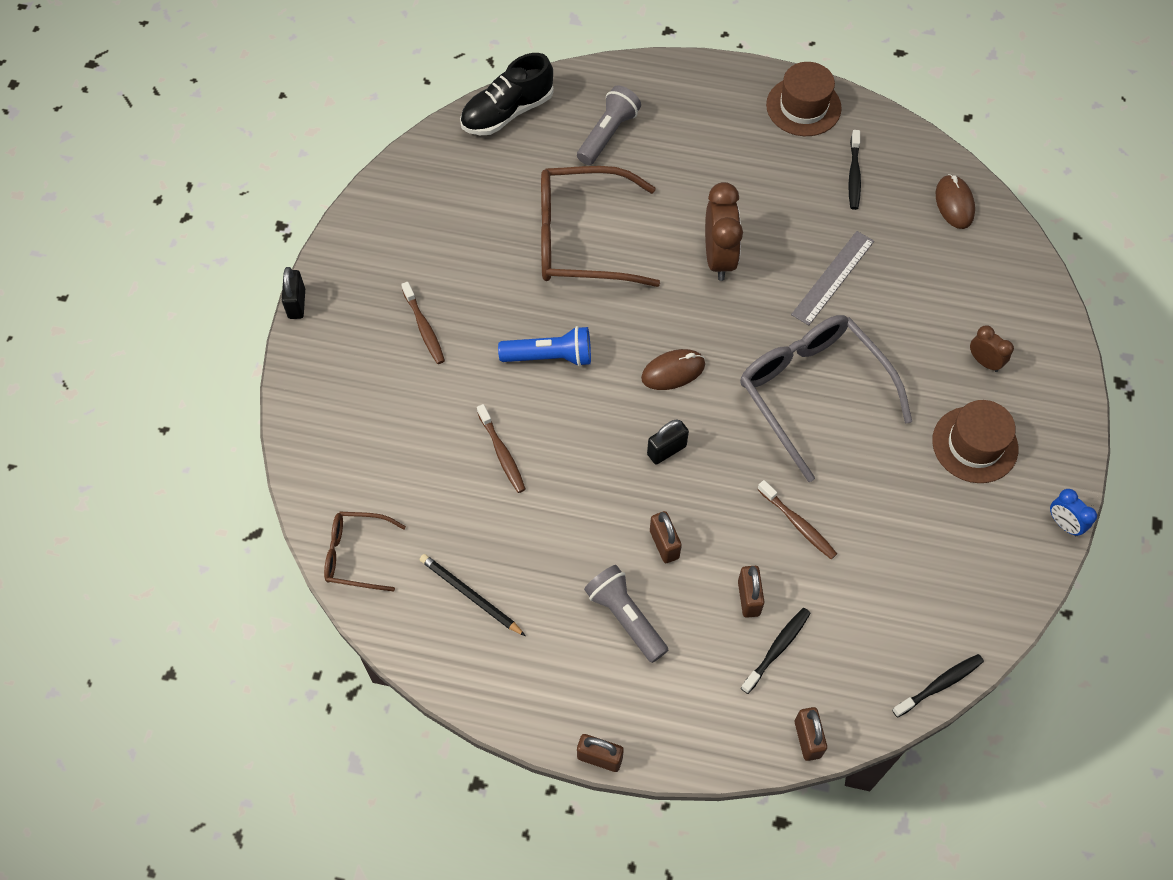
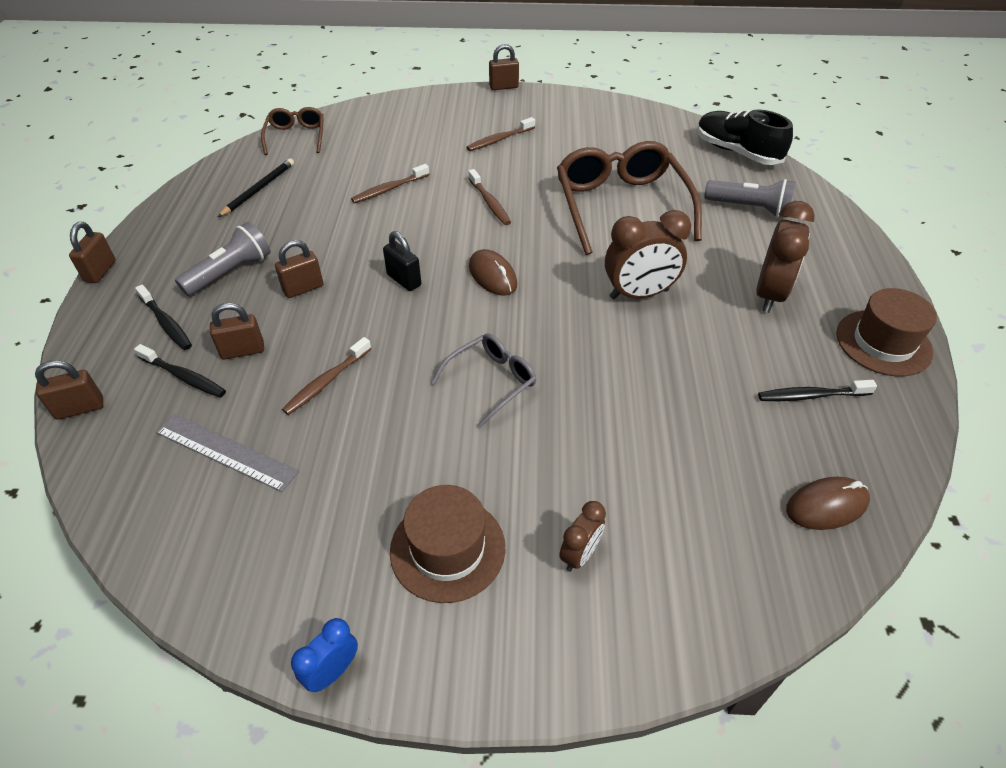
camera: 80 degrees right, 15 degrees down
(296, 304) = (503, 87): black padlock -> brown padlock
(550, 356) = (489, 202): blue flashlight -> brown toothbrush
(735, 161) = (769, 295): none -> brown clock
(813, 393) = (491, 381): grey glasses -> grey glasses, size x0.53
(833, 277) = (652, 387): grey ruler -> grey ruler (226, 451)
(939, 685) = (115, 525): black toothbrush -> black toothbrush (166, 323)

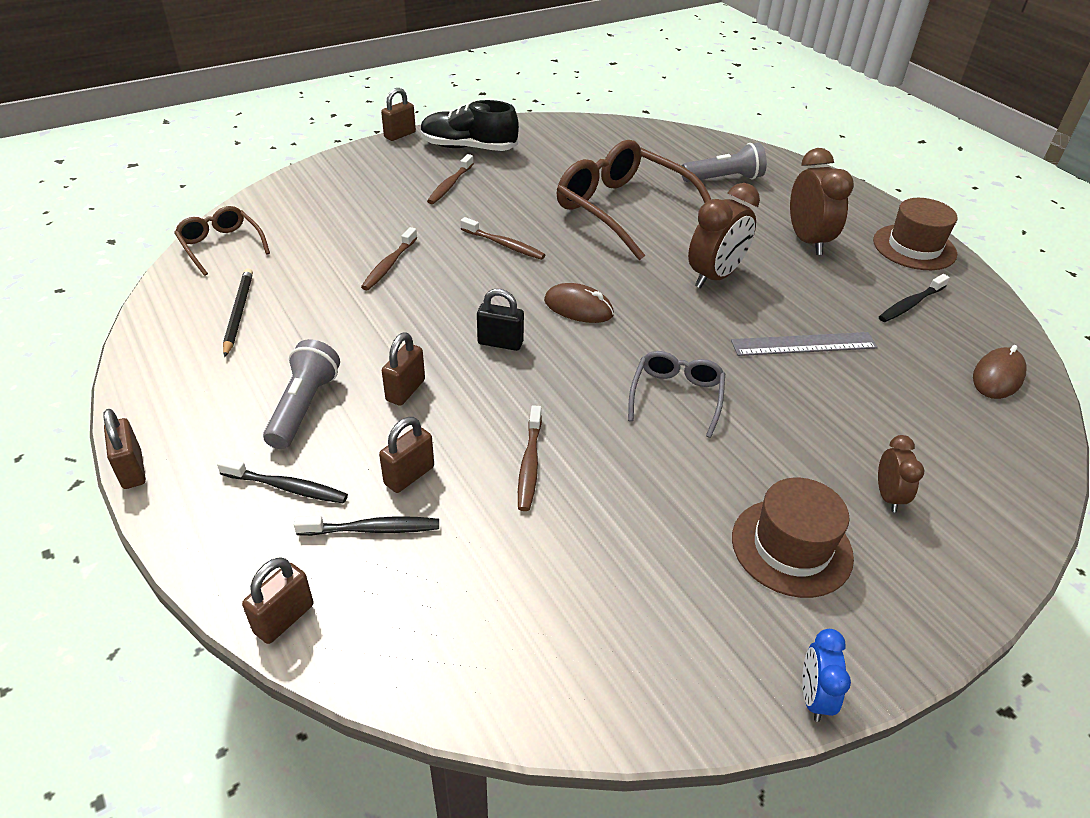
camera: 35 degrees left, 5 degrees down
(226, 451) = (503, 575): grey ruler -> grey ruler (803, 344)
(737, 152) = (667, 136): black shoe -> black shoe (468, 148)

